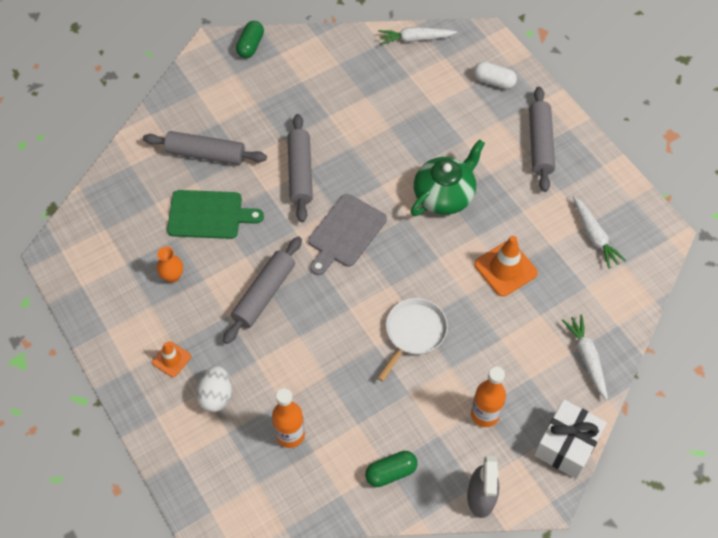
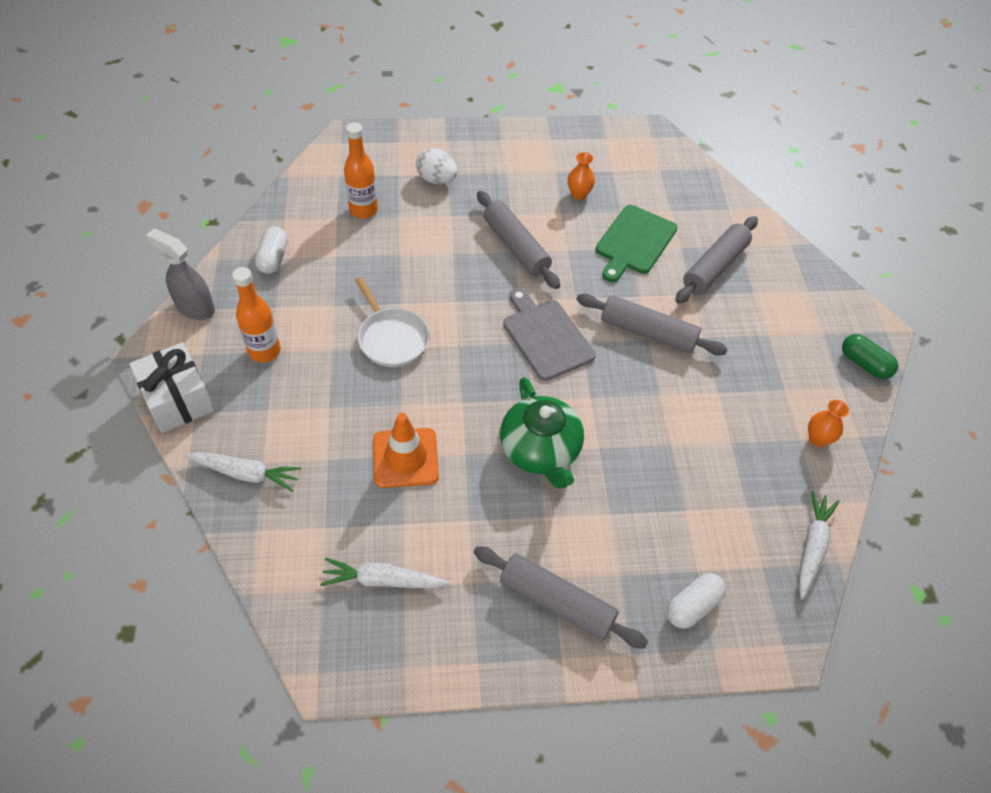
camera: 115 degrees right, 5 degrees down
(171, 359) = (493, 166): orange traffic cone -> none
(332, 55) = (817, 439): none -> orange vase
(391, 472) = (273, 258): green capsule -> white capsule

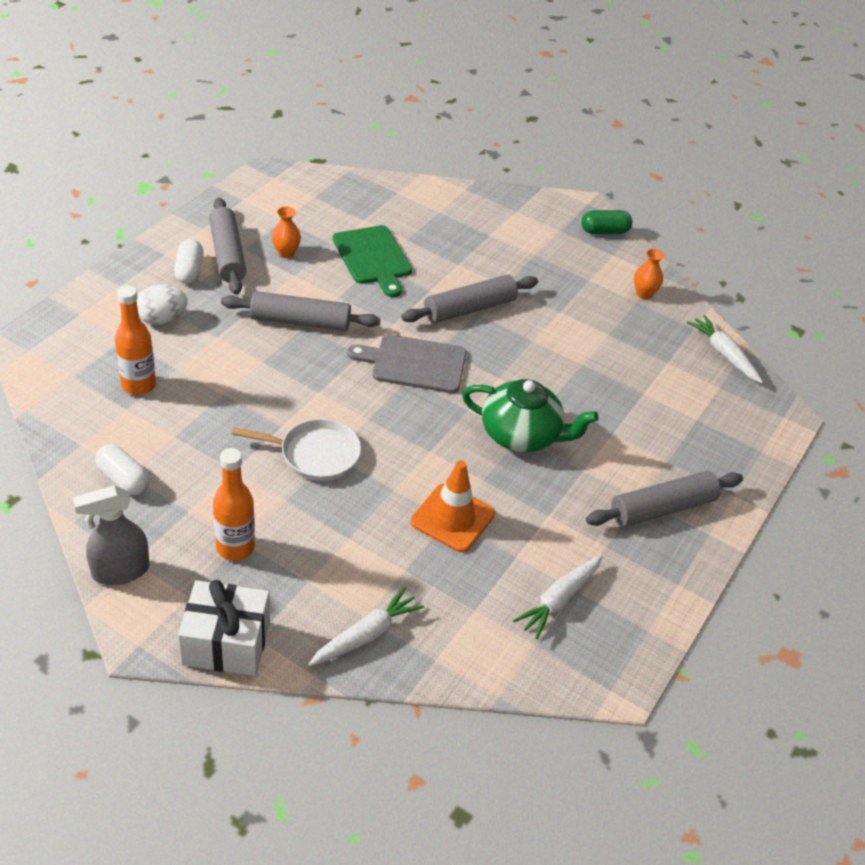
camera: 55 degrees left, 10 degrees down
(692, 606) = (722, 440): white capsule -> white capsule (189, 271)
(715, 267) = (445, 236): grey rolling pin -> grey rolling pin (227, 254)

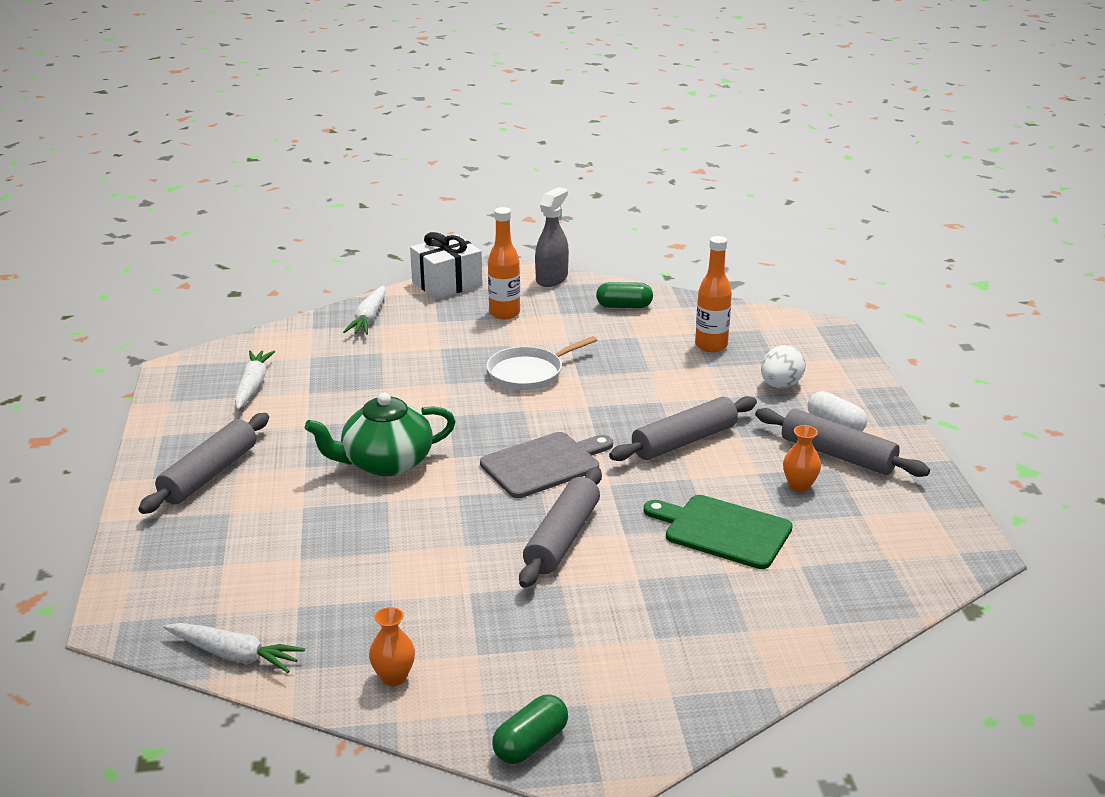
camera: 145 degrees right, 15 degrees down
(123, 479) = (624, 306): white capsule -> green capsule
(452, 518) = (380, 389): orange traffic cone -> none

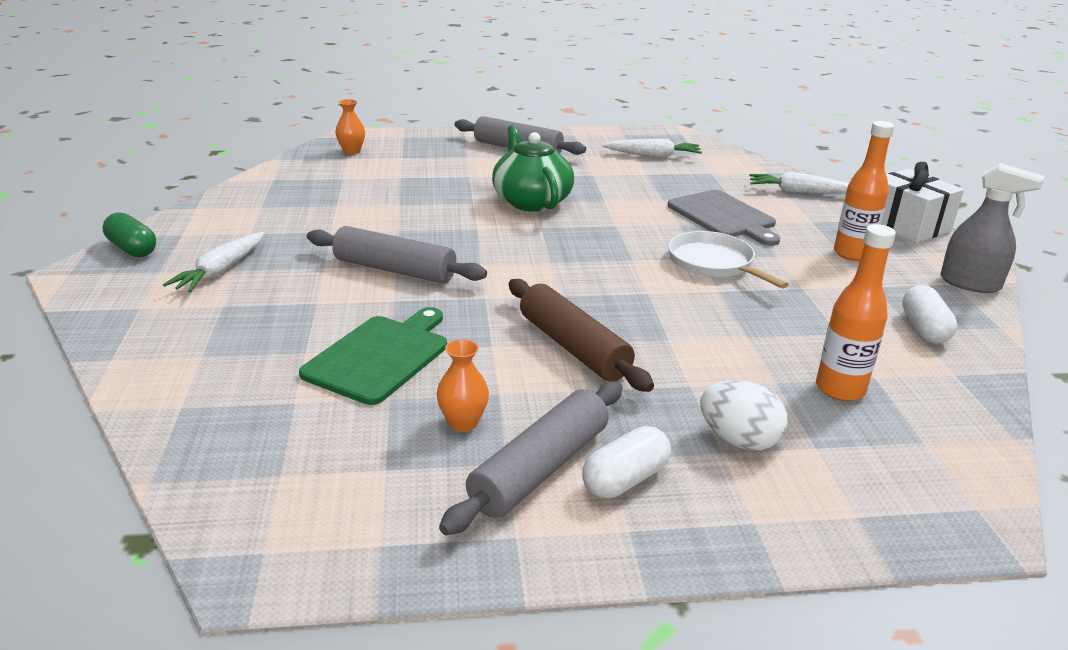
camera: 90 degrees right, 0 degrees up
(234, 655) = (298, 163): white carrot -> white carrot (221, 271)
(393, 677) = (242, 206): orange vase -> orange vase (352, 151)
(544, 464) = (525, 266): grey cutting board -> grey cutting board (723, 216)
(624, 306) = (924, 329): green capsule -> white capsule
(684, 441) = (573, 347): grey rolling pin -> brown rolling pin

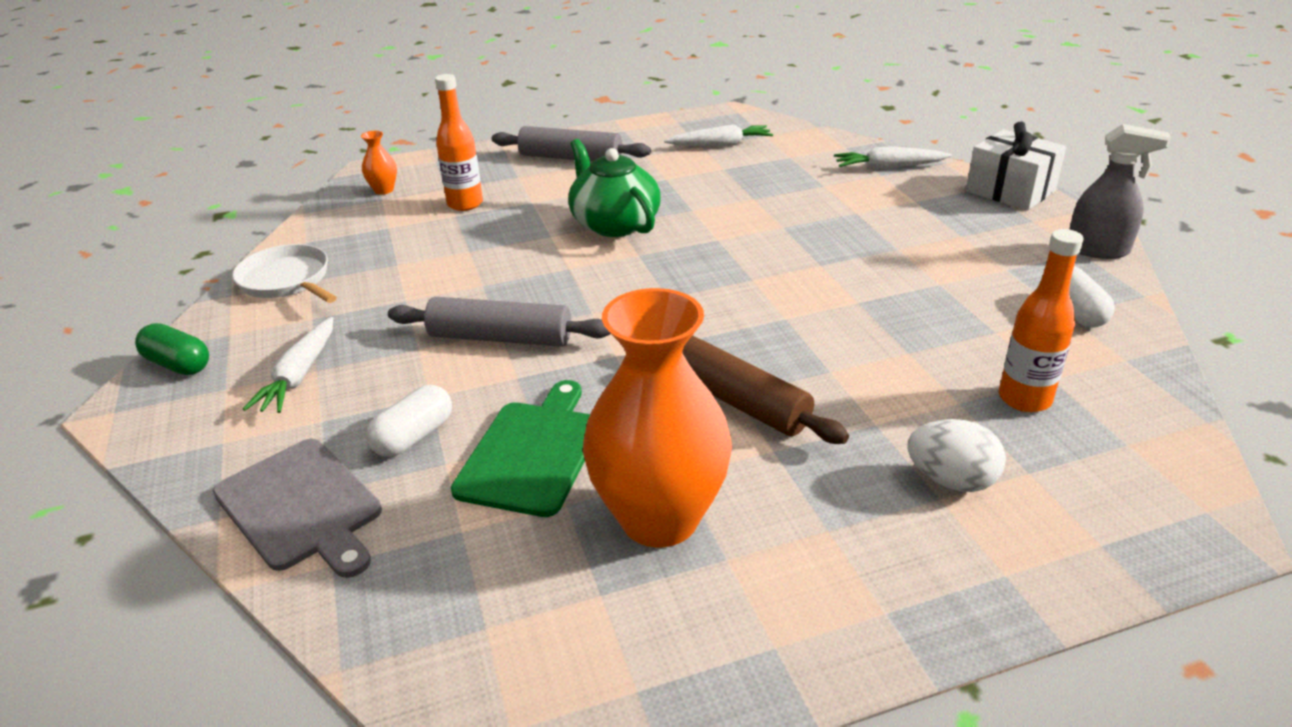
camera: 10 degrees left, 5 degrees up
(463, 423) = (659, 518): orange vase -> orange vase, size x2.45
(540, 469) = (765, 558): grey rolling pin -> none
(625, 479) = (857, 552): white capsule -> white capsule (414, 436)
(713, 263) = (838, 269): white pan -> white pan (287, 280)
(723, 216) = (824, 210): grey cutting board -> grey cutting board (301, 507)
(852, 254) = (971, 234): orange bottle -> orange bottle (465, 204)

